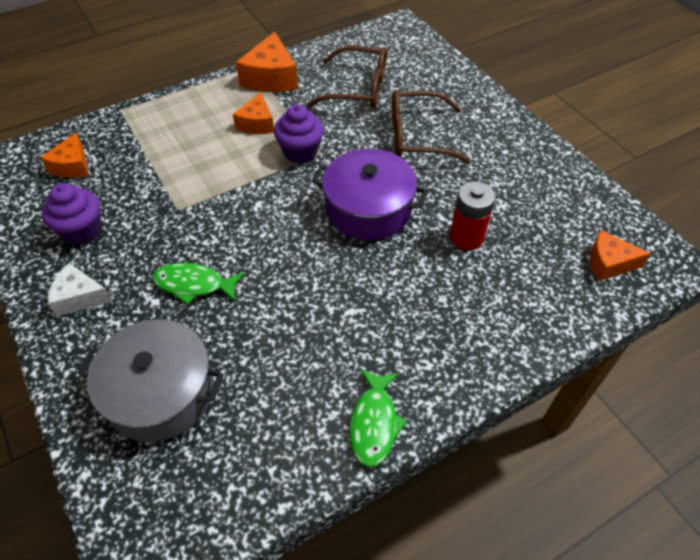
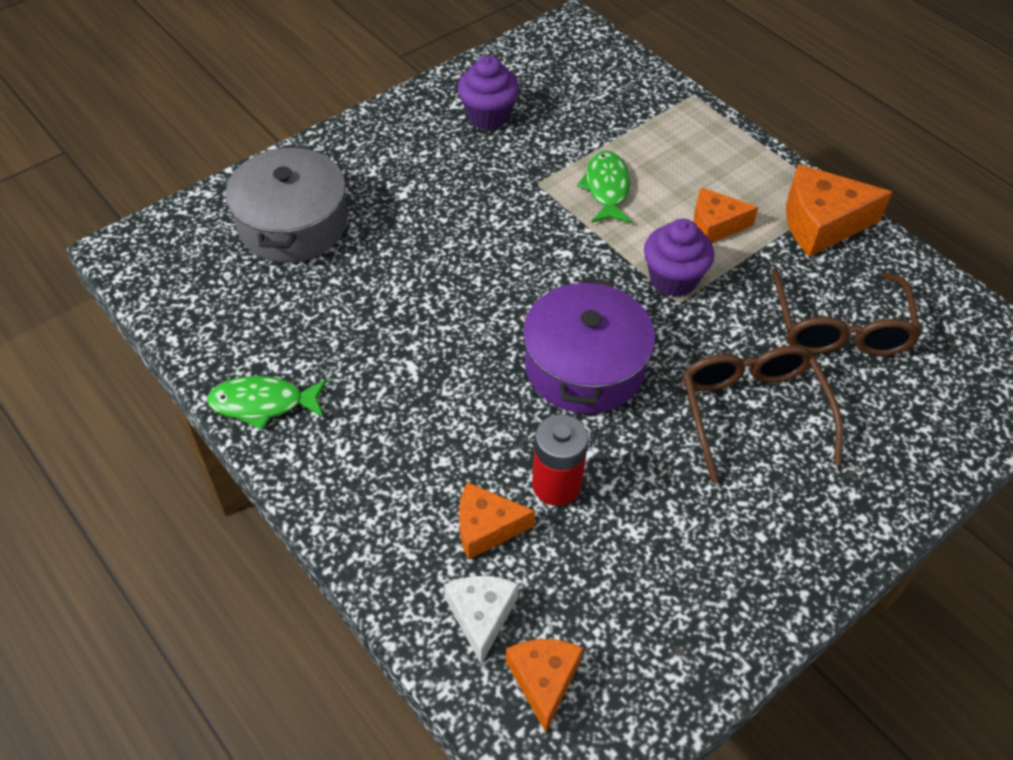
camera: 80 degrees right, 0 degrees up
(72, 166) = (583, 82): orange cheese -> orange cheese (486, 527)
(79, 297) = (400, 138): white cheese -> white cheese (481, 616)
(194, 285) = (429, 220): green fish -> green fish (606, 188)

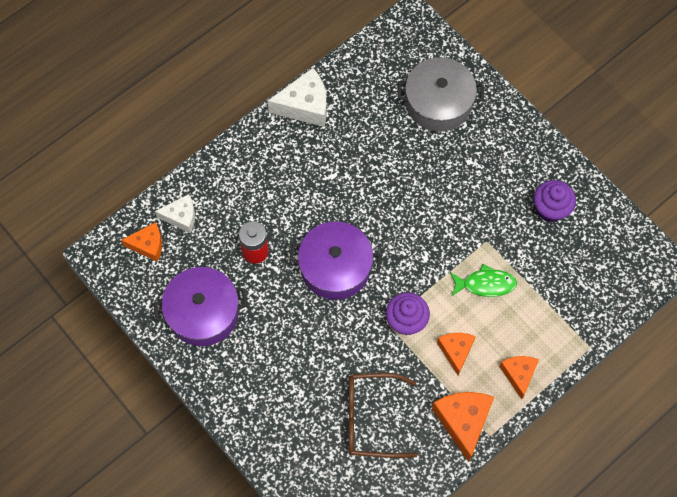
camera: 90 degrees right, 15 degrees up
(263, 404) = (304, 105): green fish -> white cheese
(486, 527) = (229, 217): orange cheese -> orange cheese (518, 374)
(685, 572) = (203, 313): none -> purple pot
(752, 412) = (305, 358): brown glasses -> none

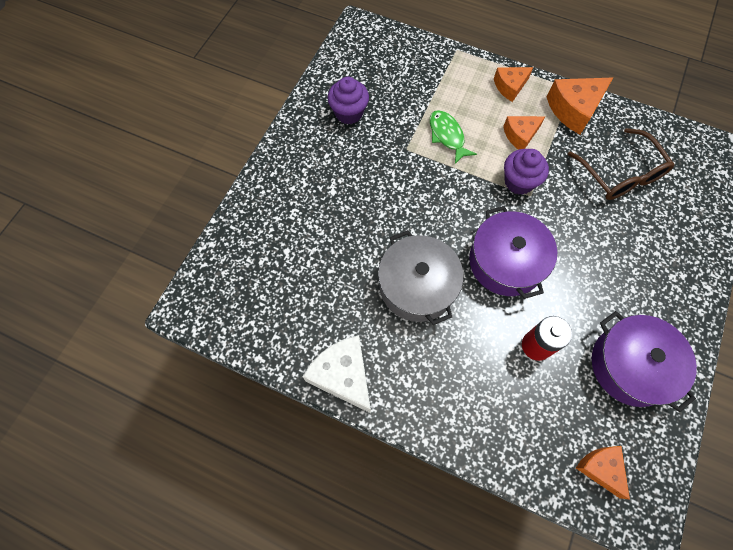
camera: 115 degrees left, 0 degrees up
(181, 217) = (547, 448): white cheese -> none
(438, 103) = (279, 242): grey pot -> grey pot (417, 286)

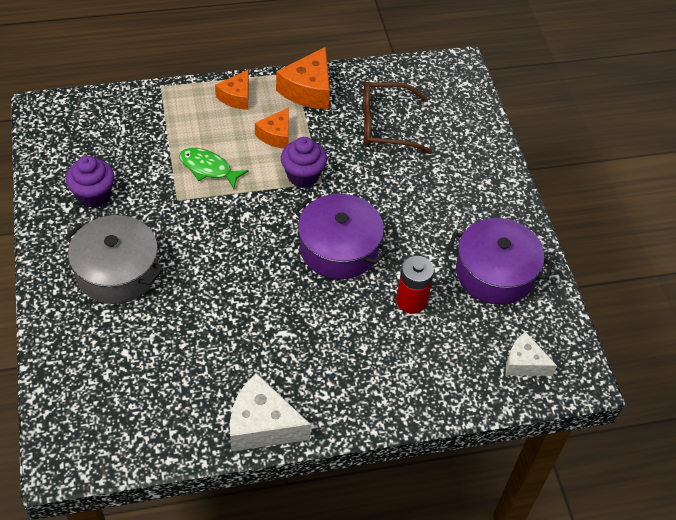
camera: 40 degrees left, 15 degrees down
(417, 286) = (274, 312): grey pot -> grey pot (117, 271)
(600, 468) = (524, 363): orange cheese -> white cheese
(620, 174) = (385, 126): brown glasses -> brown glasses turned 150 degrees clockwise

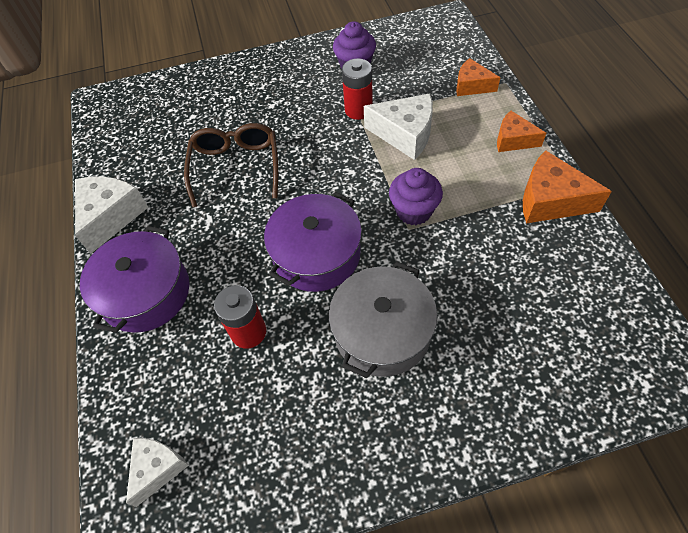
camera: 95 degrees right, 5 degrees up
(117, 271) = (274, 96): grey pot -> grey pot (382, 331)
(163, 200) = (358, 110): none -> red battery
(208, 168) = (405, 134): green fish -> white cheese
(276, 135) = (467, 180): orange cheese -> orange cheese (471, 86)
(385, 126) = (519, 285): brown glasses -> brown glasses (236, 167)
(495, 273) = (295, 430): purple pot -> purple pot (146, 293)

